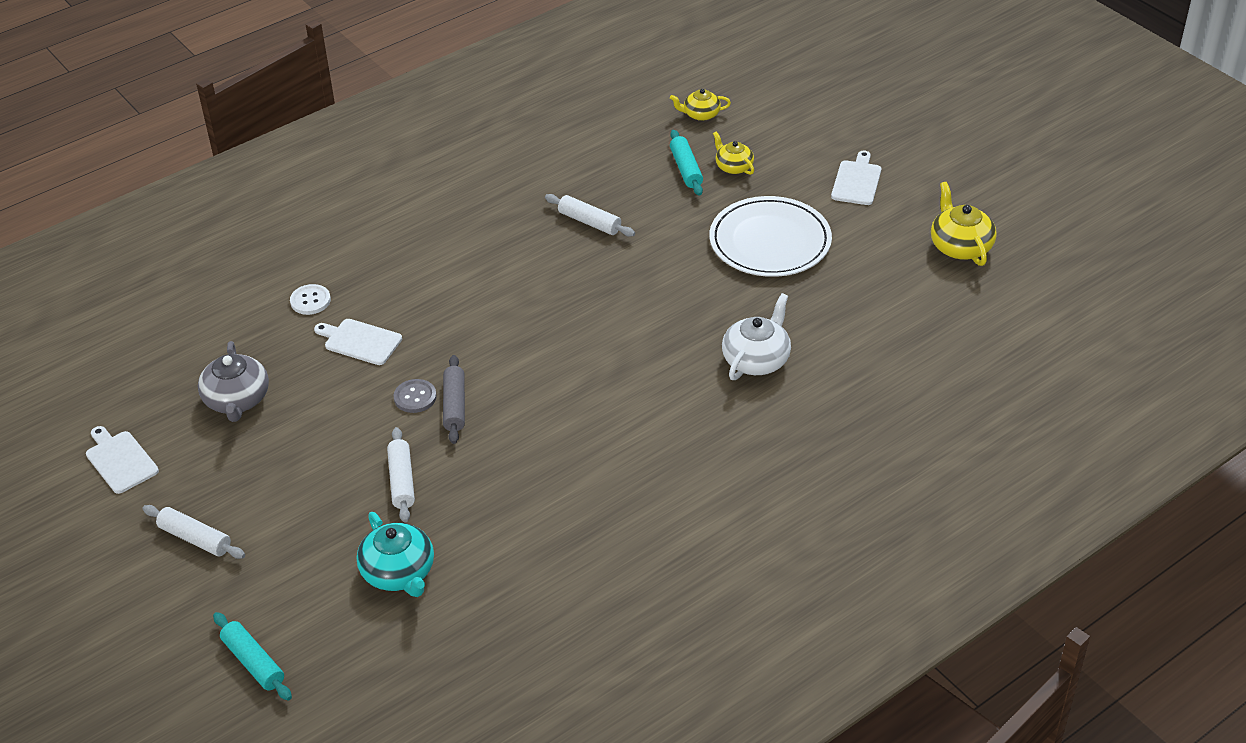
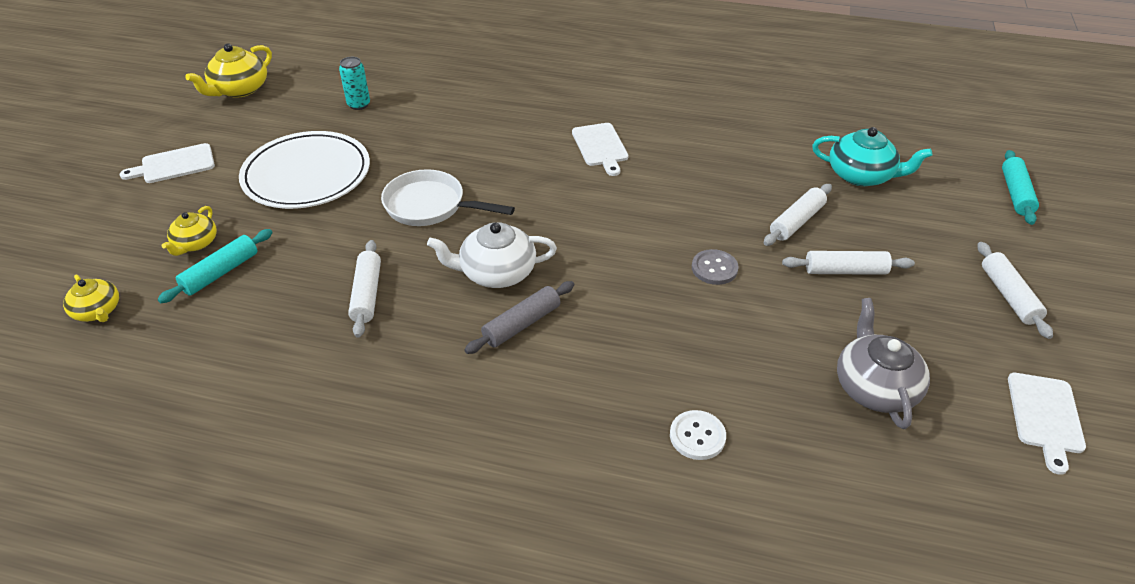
camera: 130 degrees left, 0 degrees up
(237, 400) = (874, 387): grey teapot -> grey teapot turned 45 degrees counterclockwise
(326, 466) = (845, 271): none -> white rolling pin
(360, 341) = (700, 351): white cutting board -> white cutting board (600, 146)
(399, 572) = (861, 175): turquoise teapot -> turquoise teapot turned 90 degrees clockwise
(454, 405) = (693, 240): grey rolling pin -> grey rolling pin (522, 324)
(655, 288) = (430, 206): none -> white pan
(756, 359) = (465, 123): white teapot -> white teapot (496, 272)
(858, 307) = (359, 105): none -> turquoise can

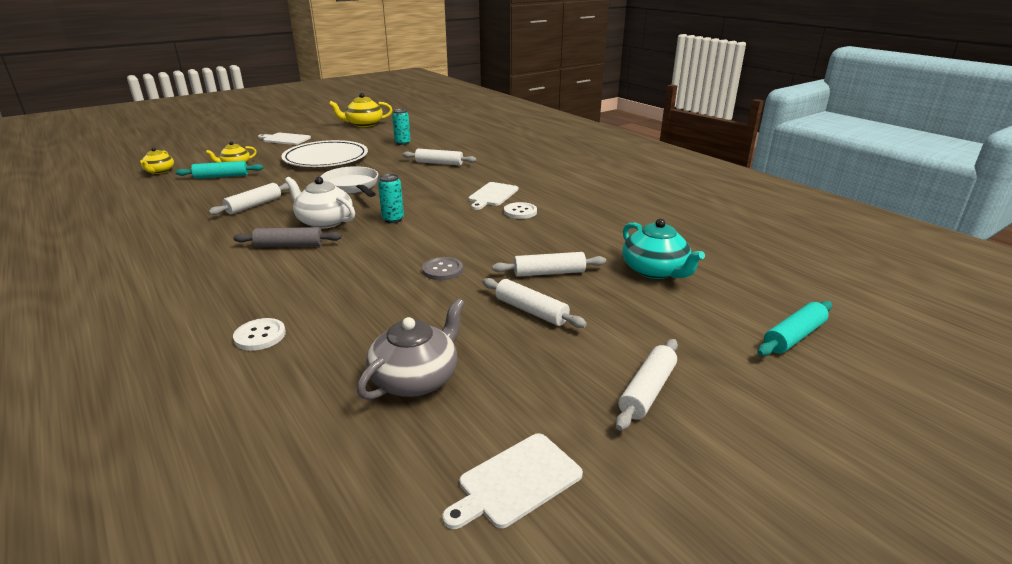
camera: 40 degrees right, 15 degrees down
(464, 122) = (439, 163): none -> white rolling pin
(562, 231) = (393, 219): none -> turquoise can
(661, 158) = (520, 212): none -> white button

